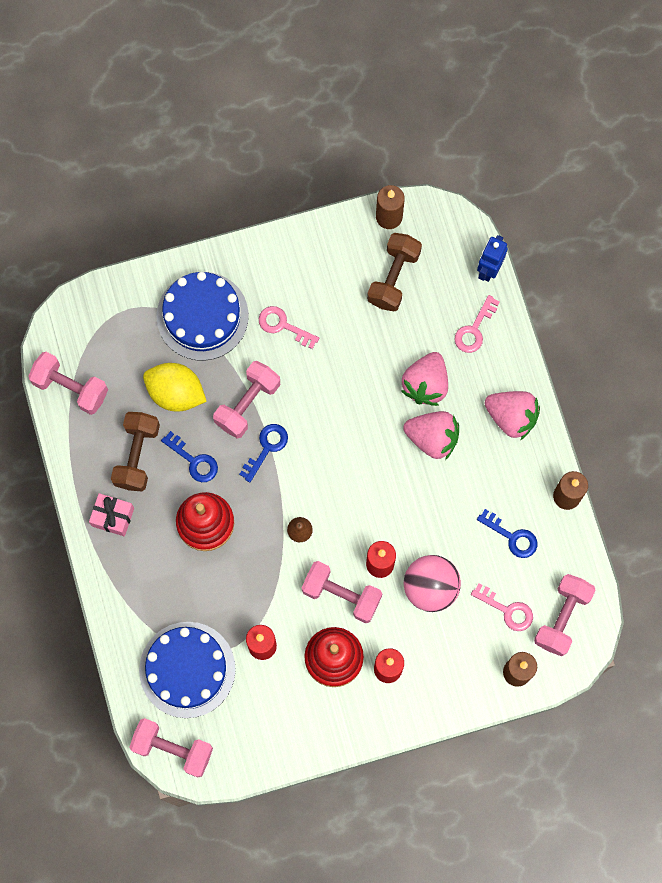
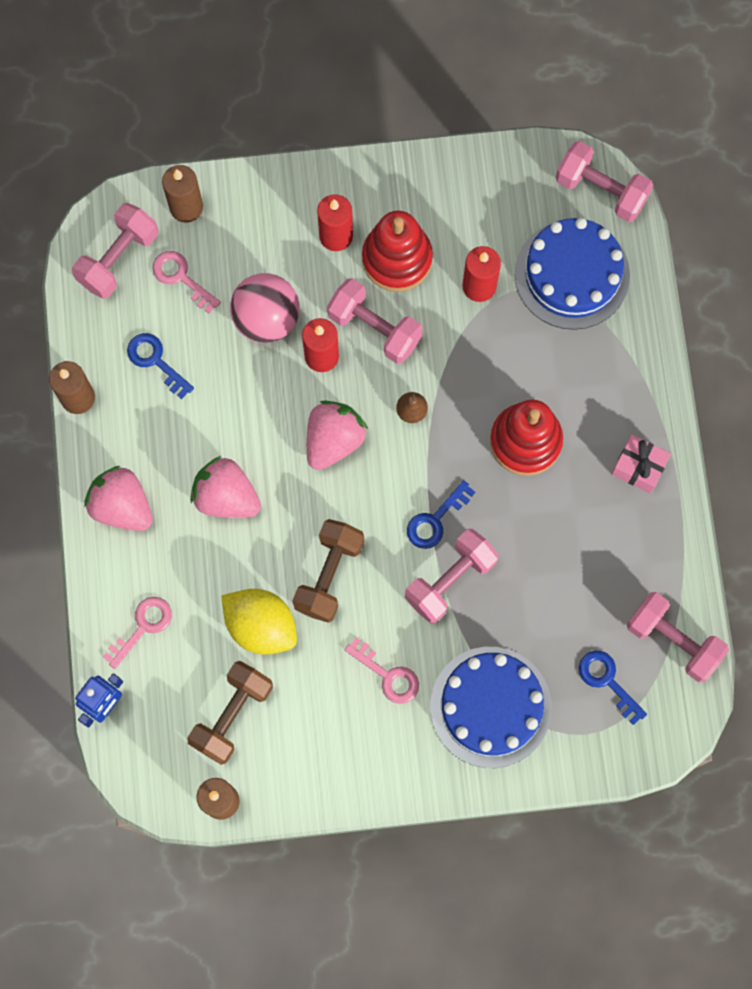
camera: 170 degrees left, 0 degrees up
(137, 455) = (599, 538): brown dumbbell -> brown dumbbell (329, 575)
(176, 393) = (539, 610): yellow lemon -> yellow lemon (261, 626)
(194, 461) = (528, 520): blue key -> blue key (607, 681)
(425, 384) = (220, 566): pink strawberry -> pink strawberry (333, 440)

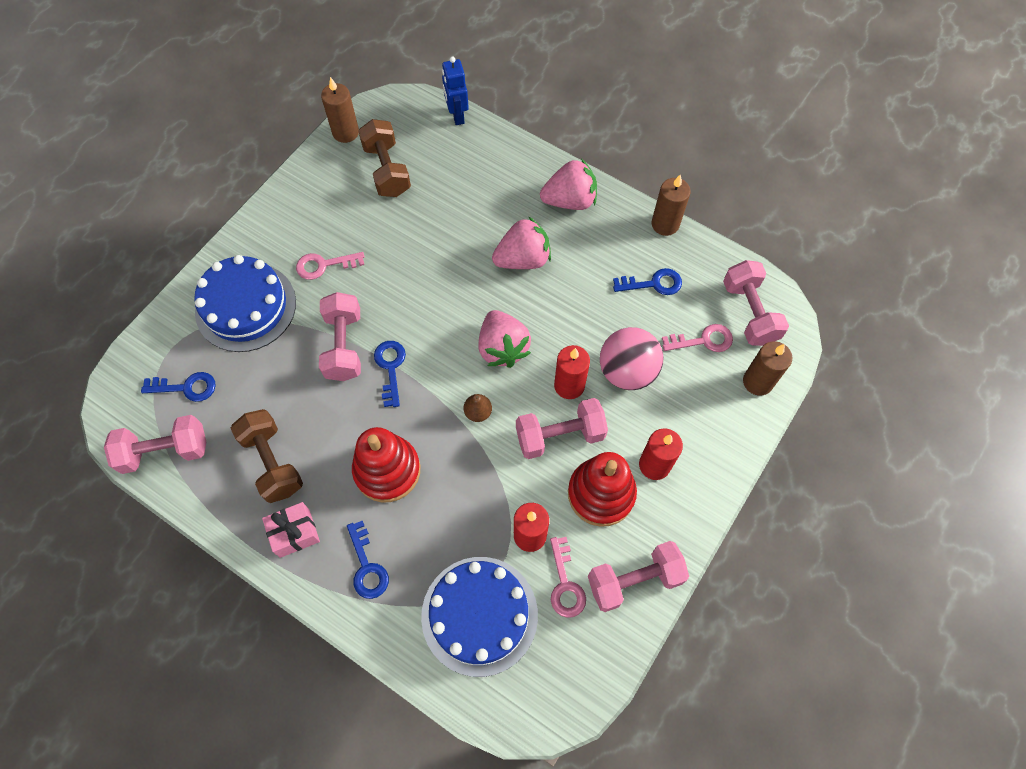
camera: 130 degrees right, 10 degrees down
(143, 627) = (484, 162): pink key -> pink key (565, 584)
(261, 626) = (423, 221): yellow lemon -> none
(329, 575) = (417, 279): brown dumbbell -> brown dumbbell (272, 462)
(601, 190) = (529, 704): pink dumbbell -> pink dumbbell (634, 580)
(612, 388) = (367, 567): none -> blue key

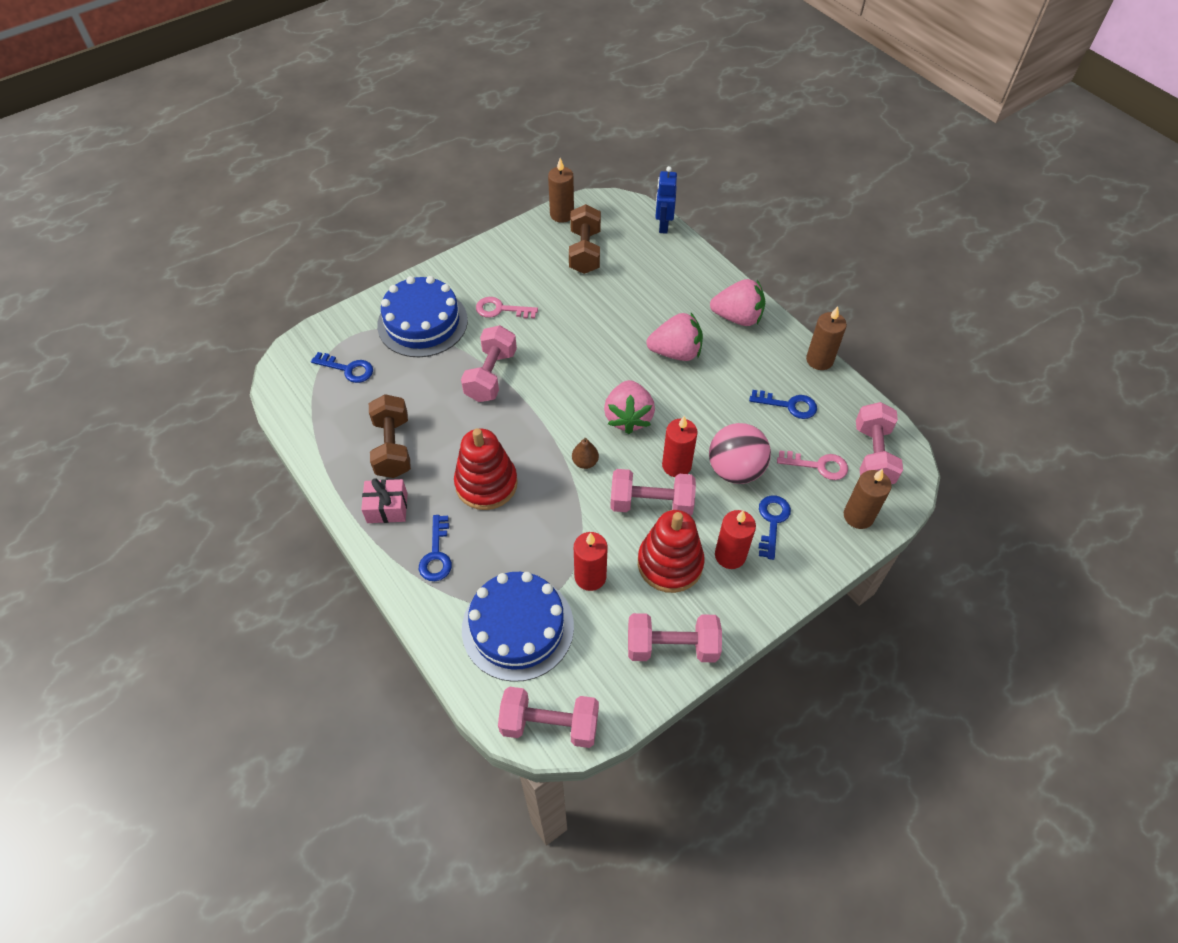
camera: 20 degrees right, 10 degrees down
(165, 451) = (310, 412): pink dumbbell -> pink dumbbell (549, 724)
(390, 368) = (523, 404): blue key -> blue key (772, 521)
(565, 584) = (606, 628): pink key -> none

